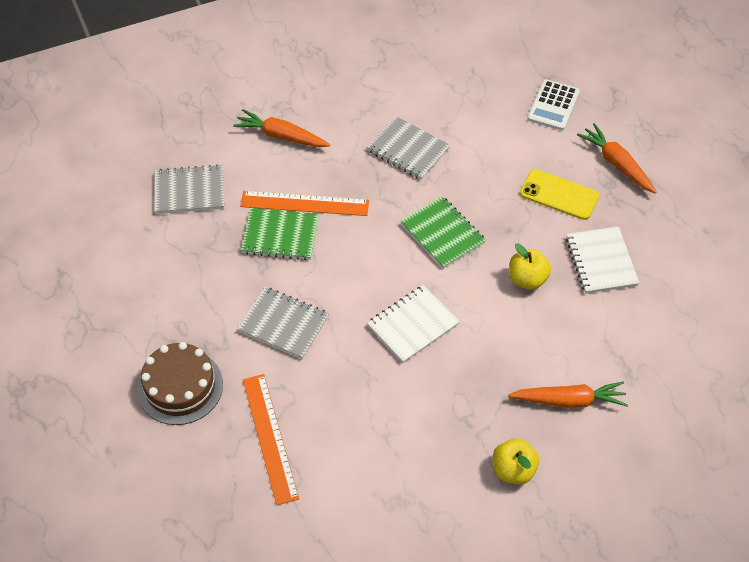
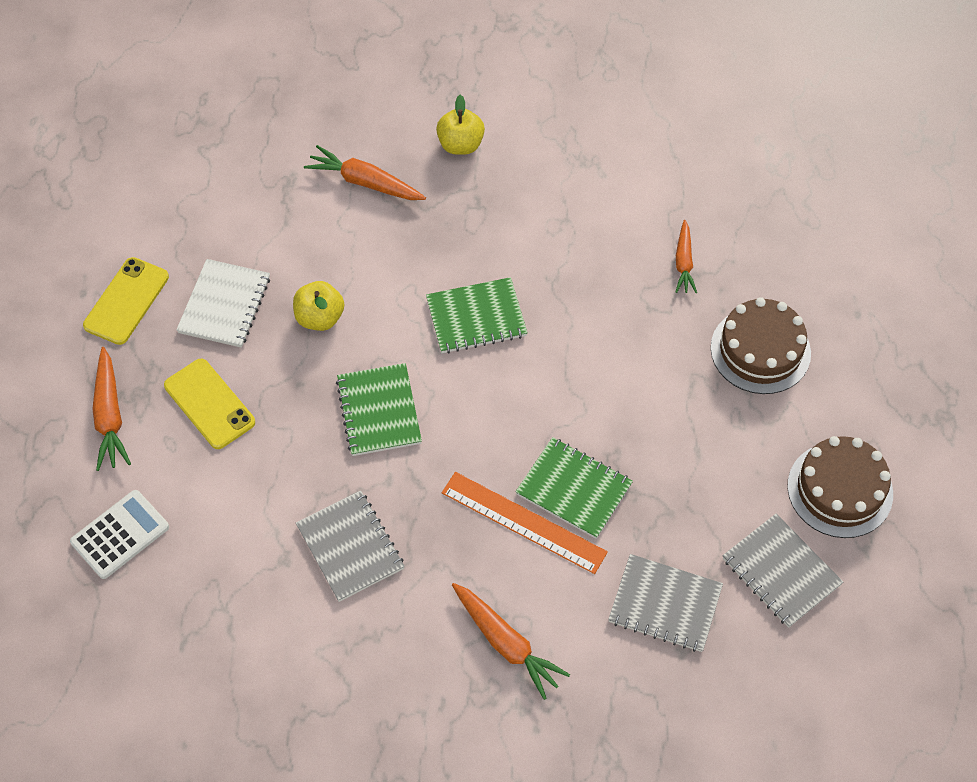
camera: 155 degrees left, 5 degrees up
(89, 305) = (840, 490): none -> brown cake
(270, 437) = (683, 262): orange ruler -> orange carrot
(283, 324) = (618, 375): grey notebook -> grey notebook (781, 572)
(413, 325) = (476, 317): white notebook -> green notebook
(671, 237) = (126, 301): none -> yellow phone

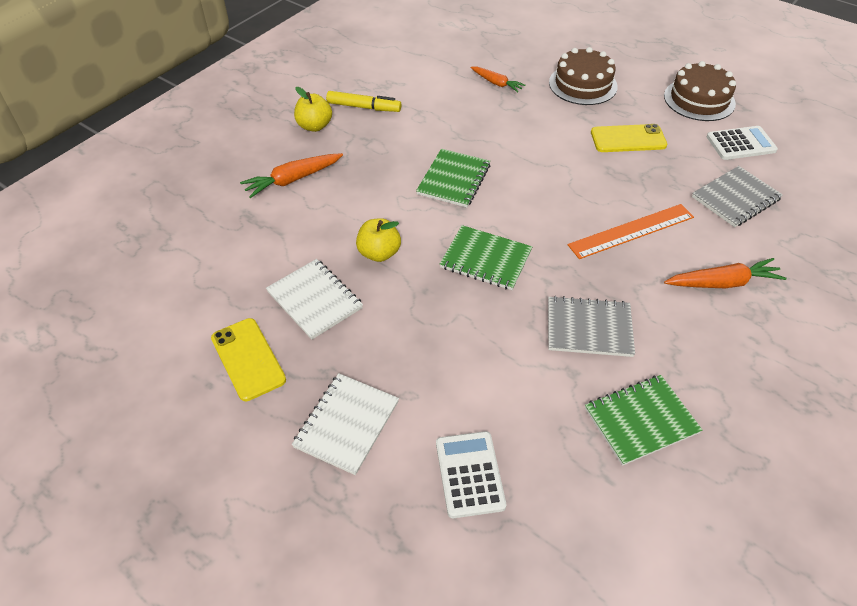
camera: 55 degrees left, 10 degrees down
(110, 416) = (346, 424): orange carrot -> white notebook
(209, 404) = (395, 352): yellow phone -> yellow phone (628, 139)
(528, 166) = (363, 107): none -> yellow marker
(574, 489) = (622, 197): green notebook -> green notebook (641, 420)
(781, 572) = (741, 144): grey notebook -> white calculator

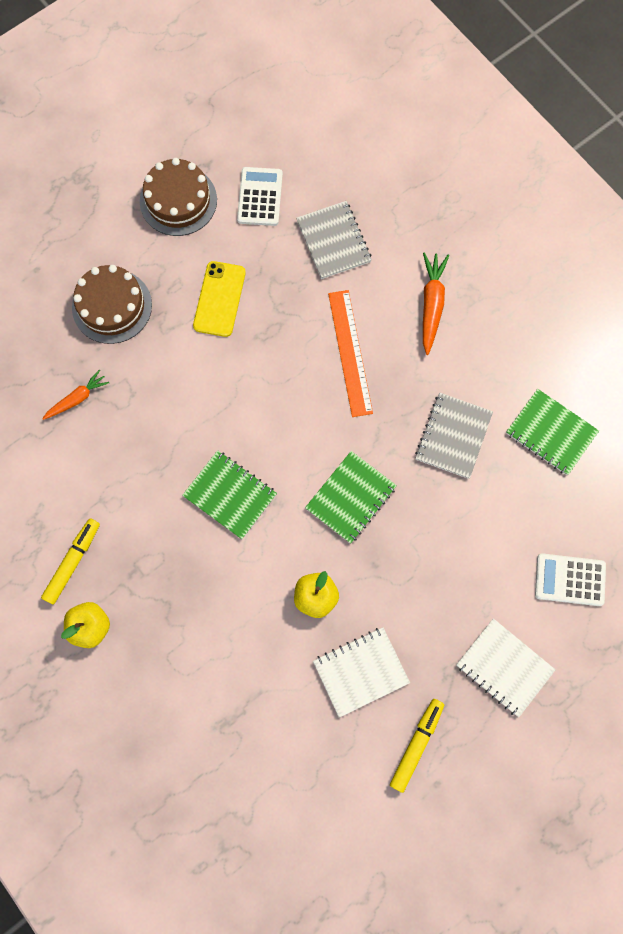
camera: 75 degrees left, 25 degrees up
(248, 359) = (416, 745): yellow phone -> yellow marker
(293, 180) = (179, 667): orange carrot -> none
(641, 420) = (551, 433): green notebook -> green notebook turned 45 degrees counterclockwise

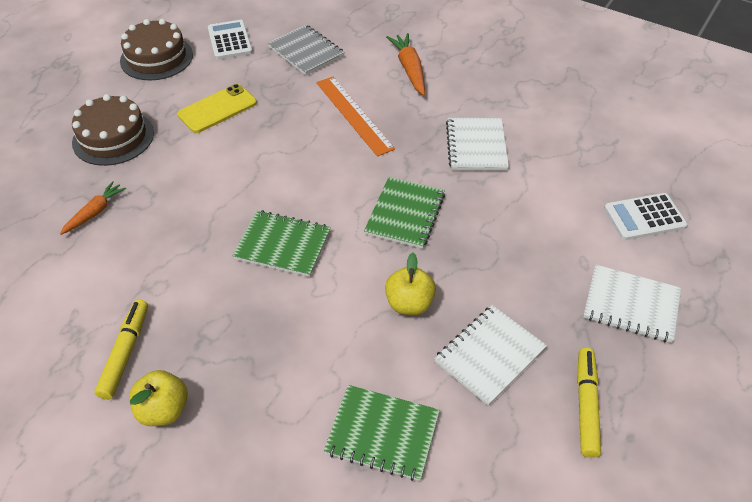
camera: 20 degrees left, 25 degrees down
(219, 299) = (217, 109): yellow phone -> yellow phone turned 60 degrees clockwise
(453, 436) = (476, 146): grey notebook -> white notebook
(551, 433) = (559, 122): green notebook -> green notebook (382, 433)

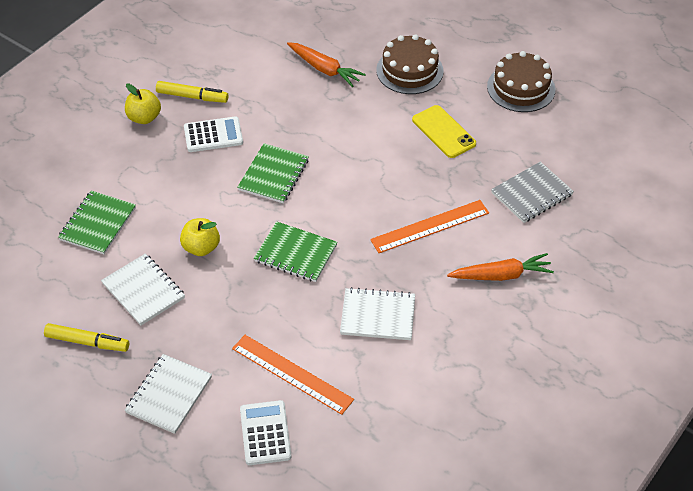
camera: 95 degrees right, 0 degrees up
(95, 212) = (324, 69): orange carrot -> orange carrot, size x1.50
(230, 40) = (550, 137): white calculator -> white calculator (213, 135)
(566, 203) = (292, 374): none -> orange ruler

